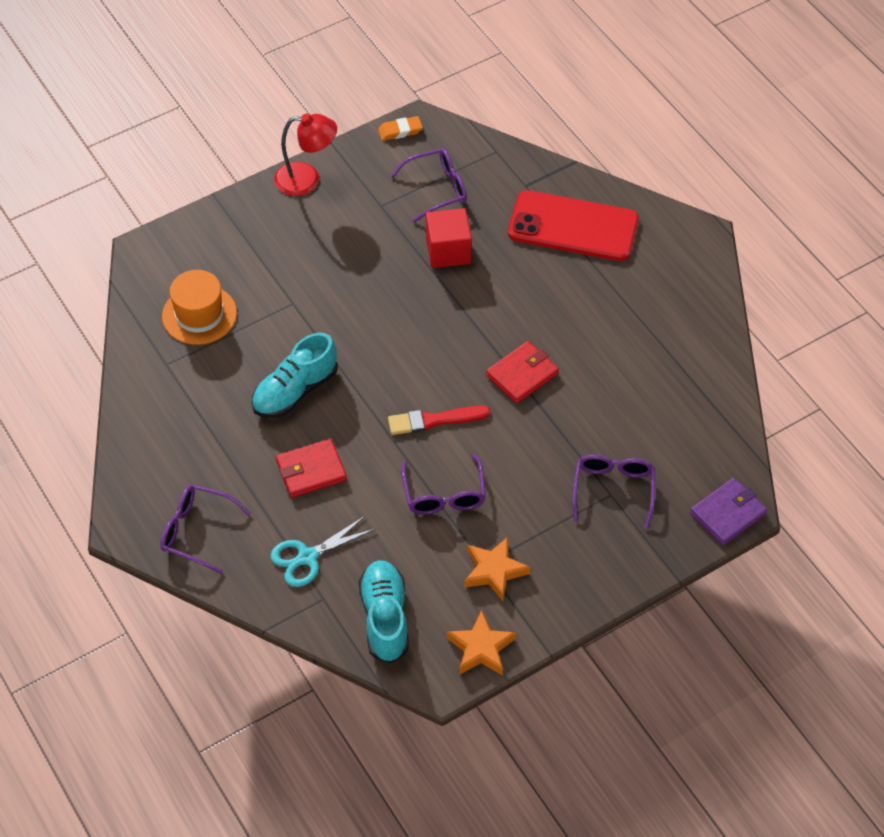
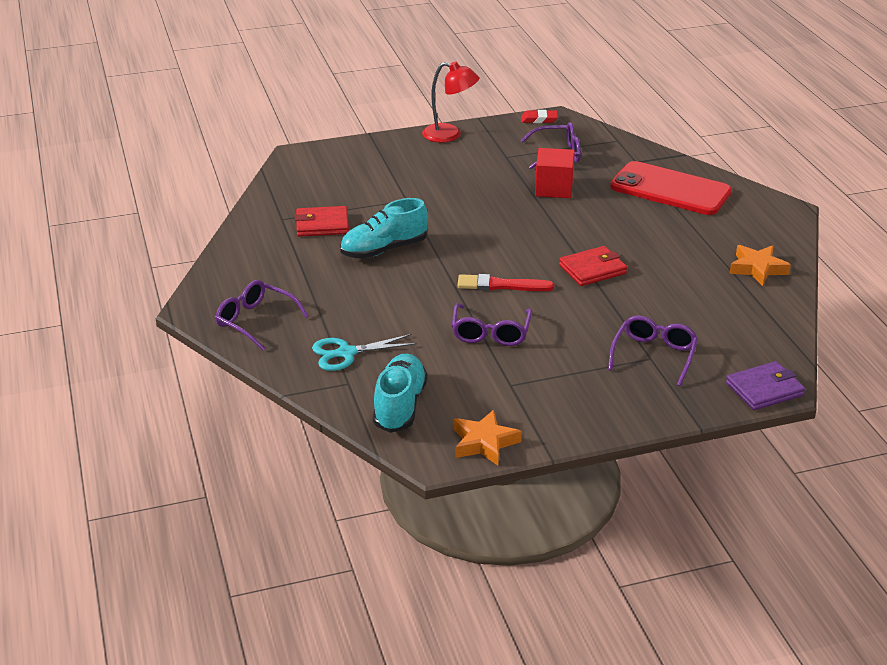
camera: 15 degrees right, 20 degrees down
(199, 315) = (324, 195): orange hat -> none
(311, 471) = (375, 299): red wallet -> red wallet (322, 225)
(400, 131) = (539, 119): orange eraser -> red eraser
(494, 571) = (518, 391): orange star -> orange star (757, 269)

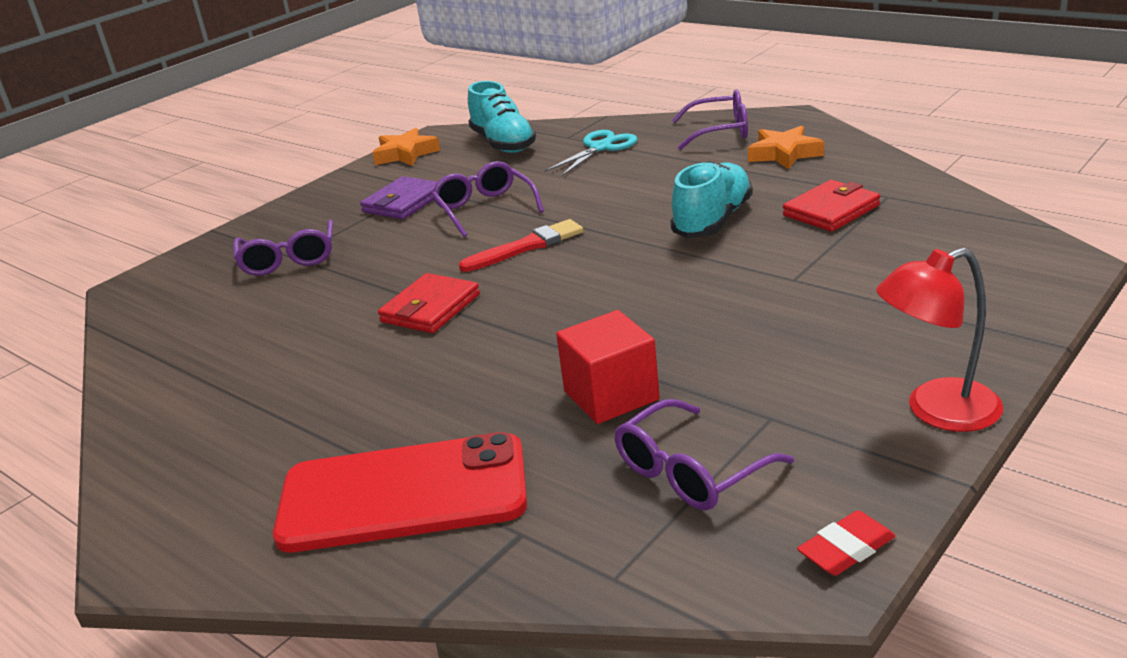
camera: 150 degrees right, 5 degrees down
(757, 269) = (184, 411): orange star -> orange star (784, 154)
(764, 389) = (148, 280): purple wallet -> purple wallet (404, 202)

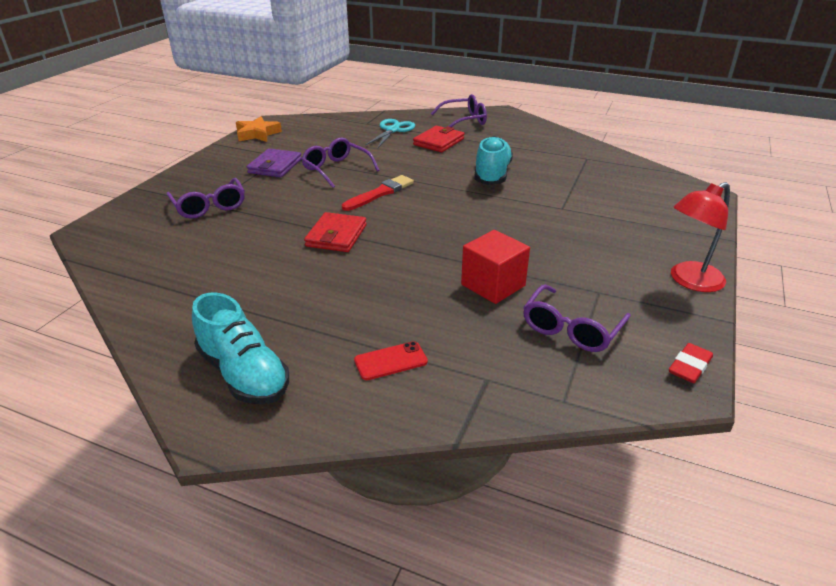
camera: 20 degrees left, 5 degrees up
(403, 494) = (390, 361): red phone -> red phone, size x0.41
(503, 143) = (324, 127): turquoise shoe -> turquoise shoe (244, 374)
(784, 154) = (511, 134): orange star -> none
(831, 210) = (559, 167): red wallet -> red wallet (438, 142)

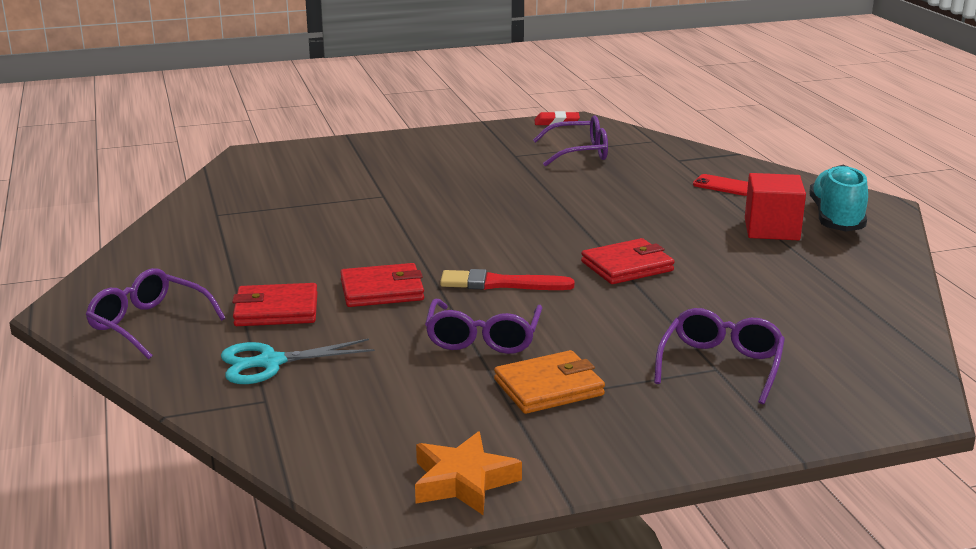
camera: 130 degrees left, 10 degrees down
(275, 166) = (548, 387): purple wallet -> orange wallet
(422, 166) = (382, 290): none -> red wallet
(492, 174) = (346, 245): turquoise shoe -> none
(493, 285) = (574, 185): red cube -> red cube (771, 229)
(689, 281) = (446, 136): red lamp -> none

